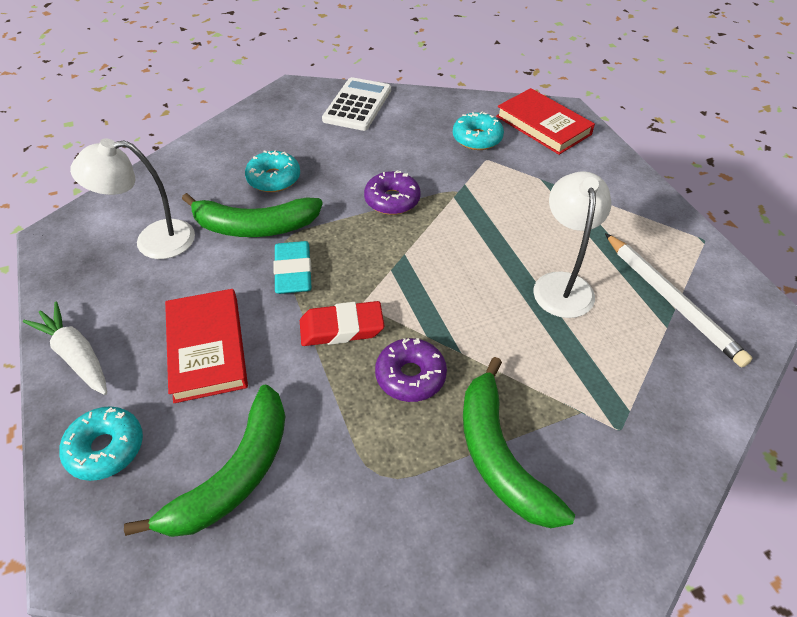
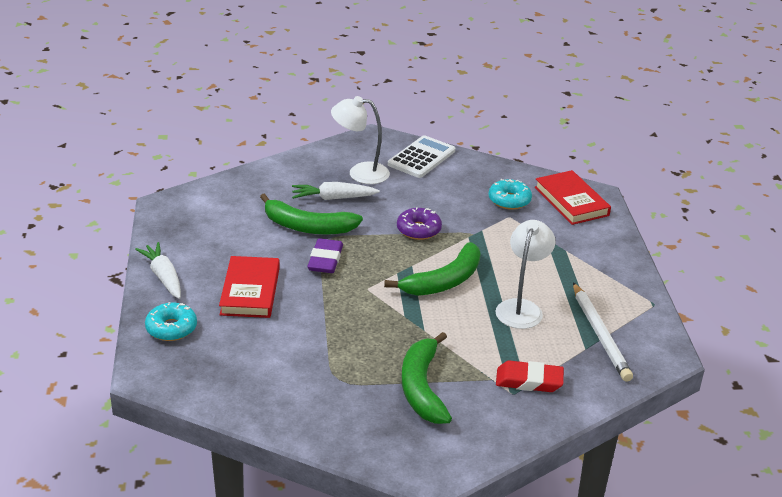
camera: 15 degrees right, 15 degrees down
(153, 241) = (231, 221): white lamp -> white lamp (360, 173)
(234, 474) = (247, 358): green banana -> green banana (444, 281)
(274, 179) = (333, 198): turquoise donut -> white carrot
(293, 272) = (325, 260): turquoise eraser -> purple eraser
(341, 328) = (346, 299): red eraser -> red eraser (529, 381)
(410, 376) = (382, 335): purple donut -> none

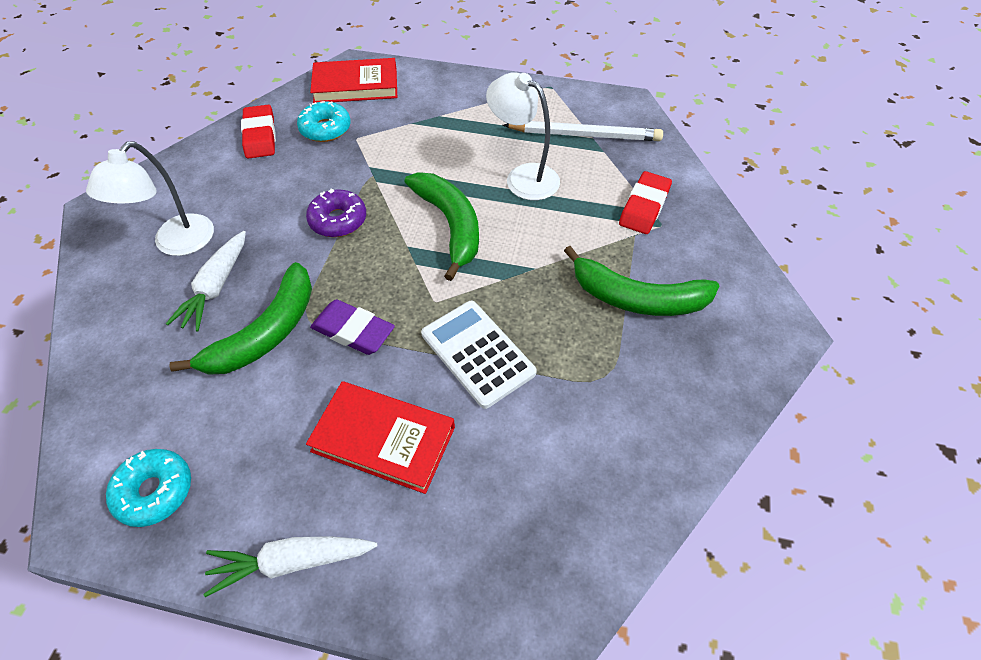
camera: 70 degrees left, 20 degrees up
(171, 328) = (432, 573): turquoise donut -> turquoise donut (154, 491)
(421, 158) = (186, 176): white calculator -> white calculator (478, 353)
(481, 175) = (260, 136): none -> red eraser

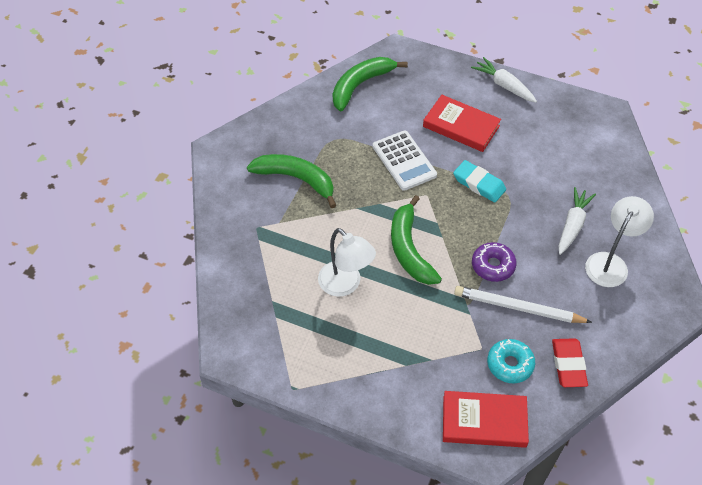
camera: 170 degrees left, 0 degrees up
(154, 491) = (577, 120): turquoise donut -> none
(266, 333) = (533, 190): green banana -> green banana (360, 85)
(292, 562) = (504, 85): white carrot -> white carrot turned 135 degrees counterclockwise
(353, 331) = (479, 184): purple eraser -> turquoise eraser
(585, 135) = (281, 321): white pencil -> white pencil (518, 308)
(644, 207) = (262, 244): red eraser -> none

